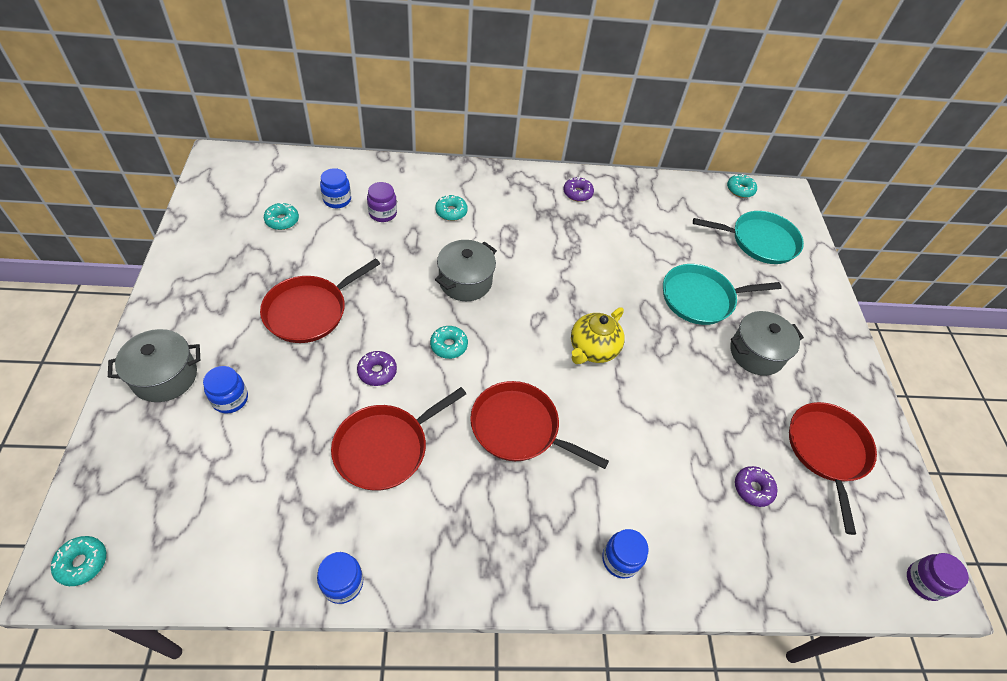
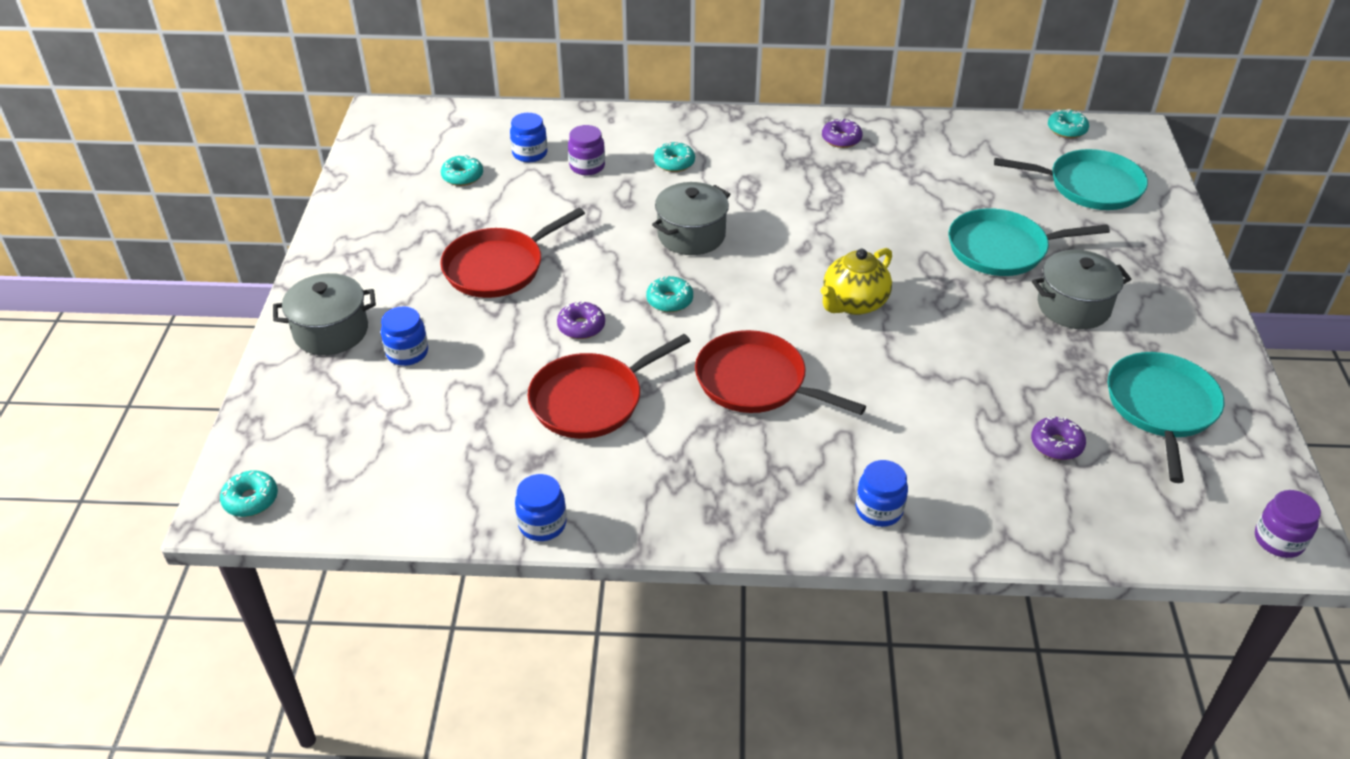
camera: 10 degrees right, 10 degrees down
(827, 451) = (1161, 408): red pan -> turquoise pan

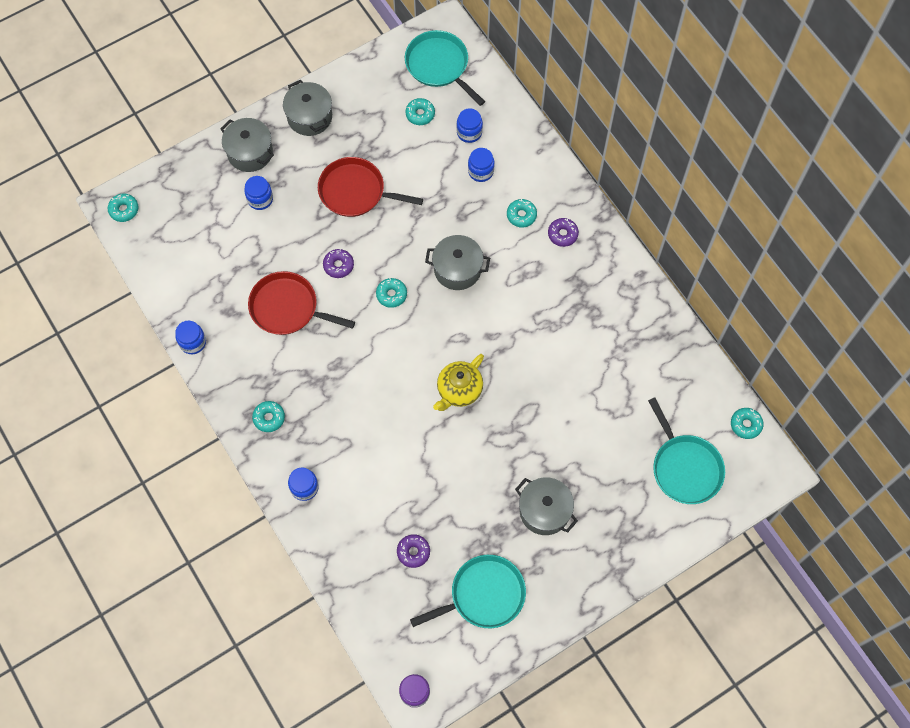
camera: 55 degrees right, 25 degrees up
(352, 259) = (309, 117): none -> grey pot
(587, 166) = (480, 171): purple jar -> blue jar
(739, 497) = (269, 418): none -> turquoise donut
(756, 382) = (357, 378): red pan -> none
(841, 139) = (623, 294): purple donut -> purple donut (562, 234)
(853, 303) = (459, 390): yellow teapot -> yellow teapot turned 60 degrees counterclockwise
(1002, 249) = (573, 446): turquoise pan -> turquoise pan (439, 65)

